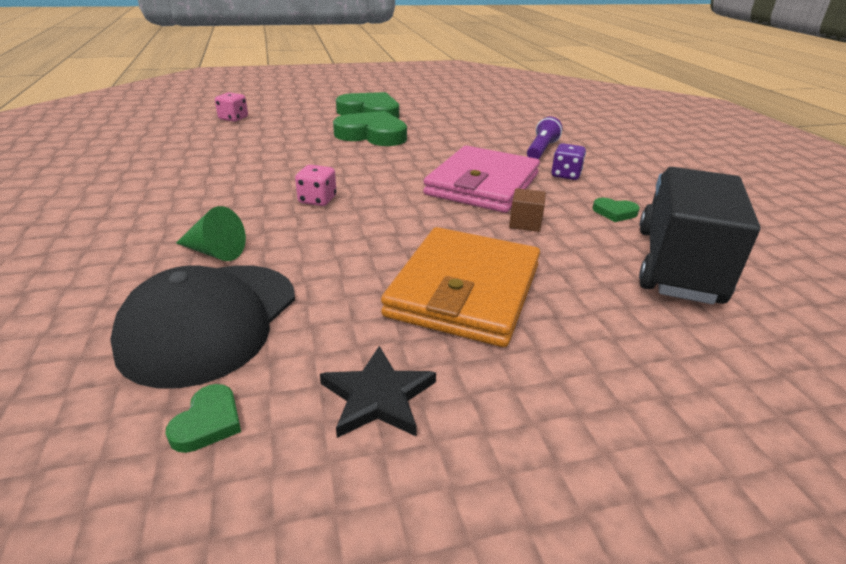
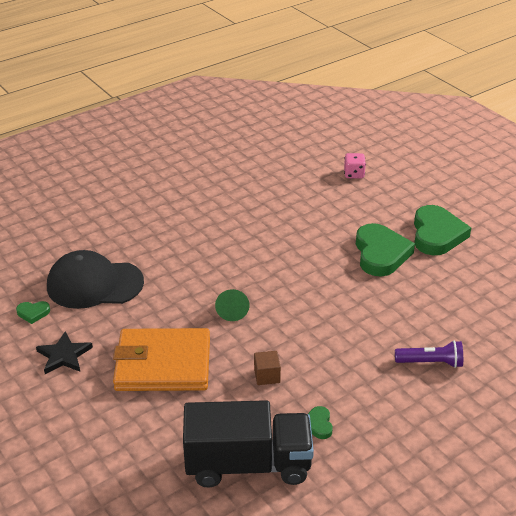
camera: 70 degrees right, 5 degrees up
(214, 252) = (154, 257): green cone -> green cone (232, 309)
(317, 200) = (240, 269): pink dice -> none
(483, 184) = (321, 341): pink wallet -> none
(565, 175) = (378, 386): purple dice -> none

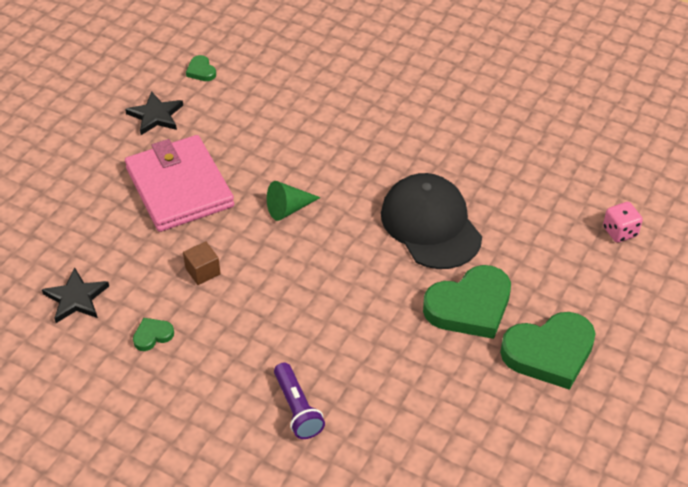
camera: 65 degrees right, 10 degrees up
(94, 284) = (266, 93): black cap -> black cap (431, 225)
(163, 364) = (179, 187): orange wallet -> pink wallet
(248, 464) = (76, 298): black truck -> black star

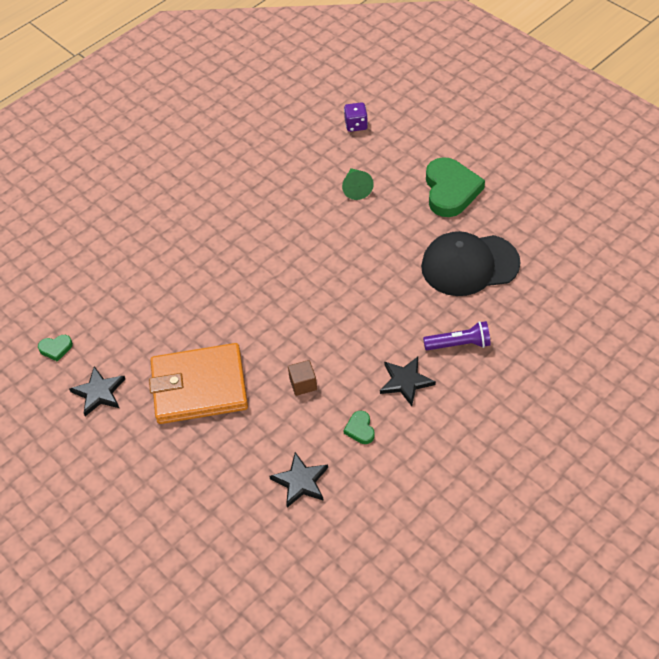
camera: 70 degrees left, 5 degrees up
(179, 187) = (199, 387): pink wallet -> orange wallet
(228, 365) = (405, 381): none -> black star
(289, 209) = (256, 313): green cone -> green cone (356, 188)
(431, 225) = (309, 227): black cap -> black cap (469, 265)
(469, 306) = (396, 223): green heart -> none
(620, 232) = (356, 125): pink dice -> purple dice

